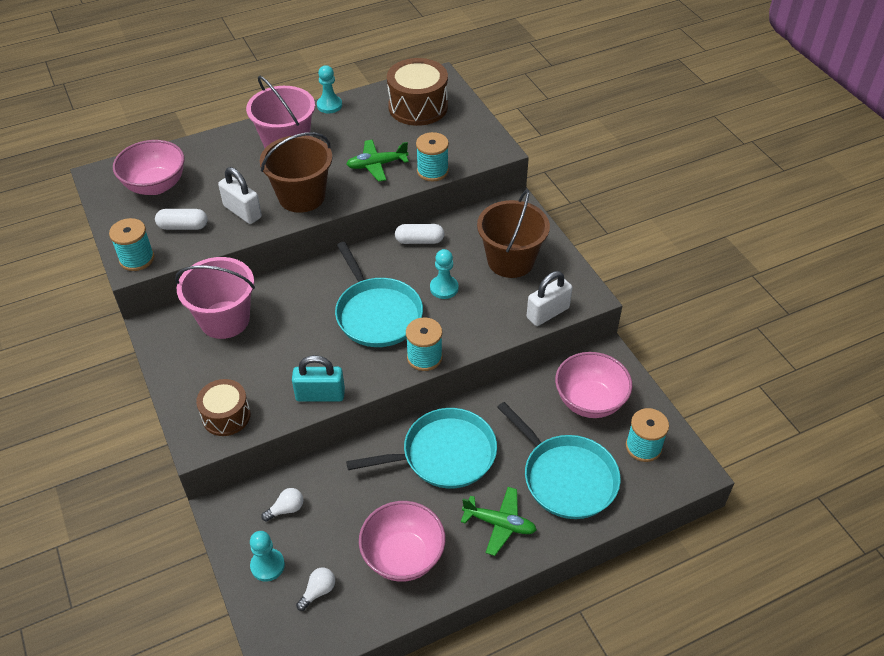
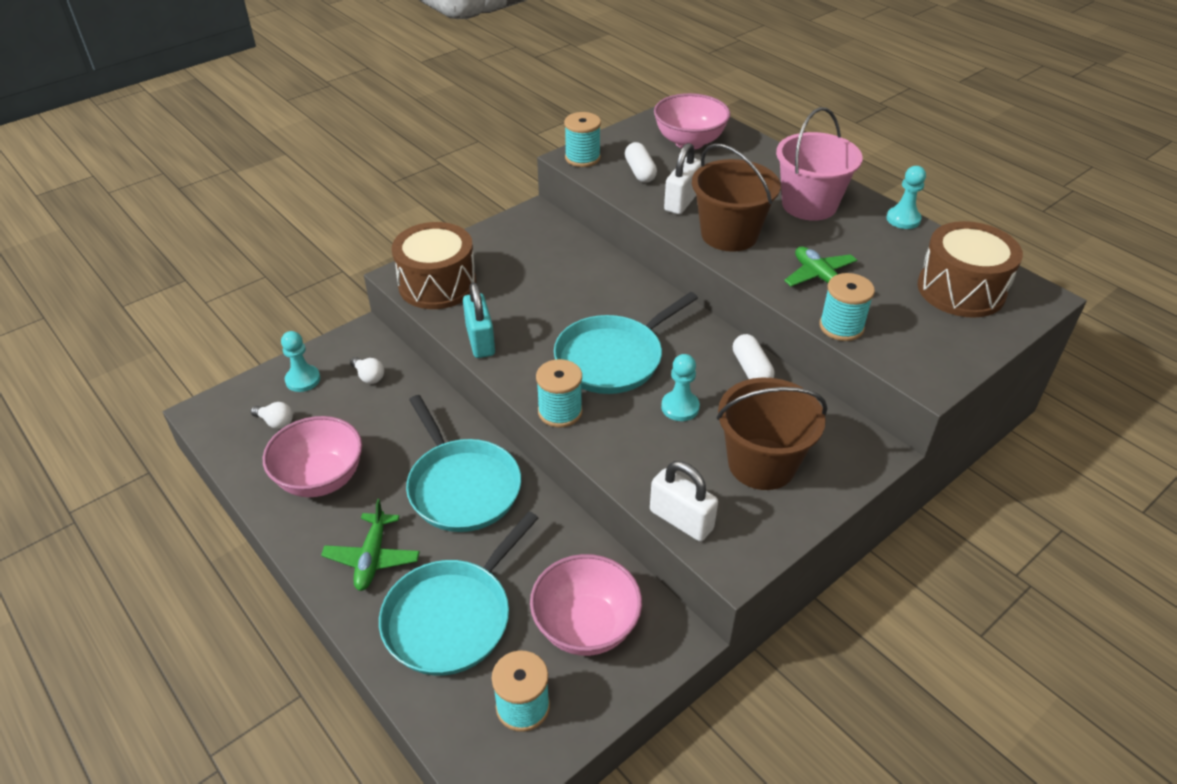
camera: 75 degrees right, 5 degrees down
(225, 320) = (560, 252): pink bucket -> none
(226, 416) = (437, 284): brown drum -> brown drum, size x1.56

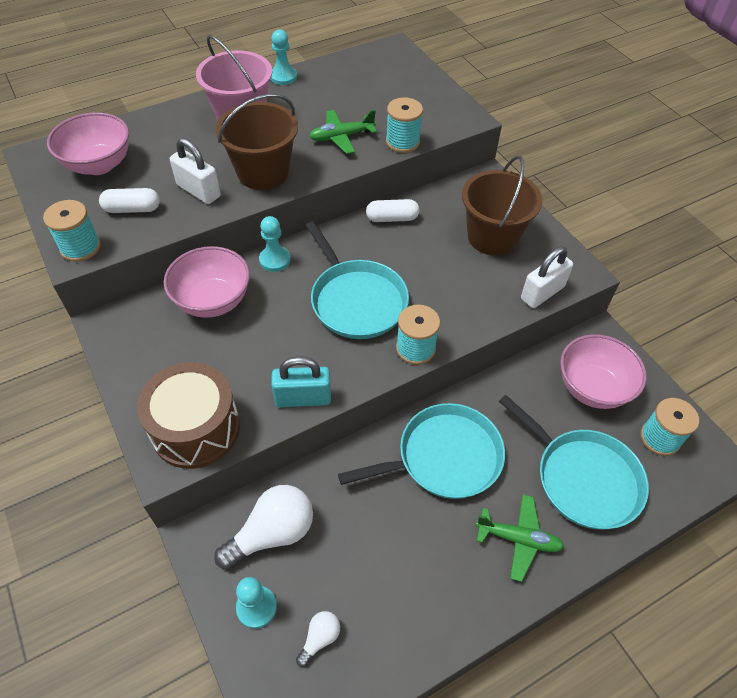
camera: 80 degrees left, 10 degrees up
(321, 479) = (414, 586): pink bowl -> pink bowl (213, 301)
(368, 376) = (272, 533): white light bulb -> white light bulb, size x2.03
(680, 407) = (425, 269): turquoise pawn -> turquoise pawn (275, 260)
(961, 290) = (377, 76): brown drum -> none

